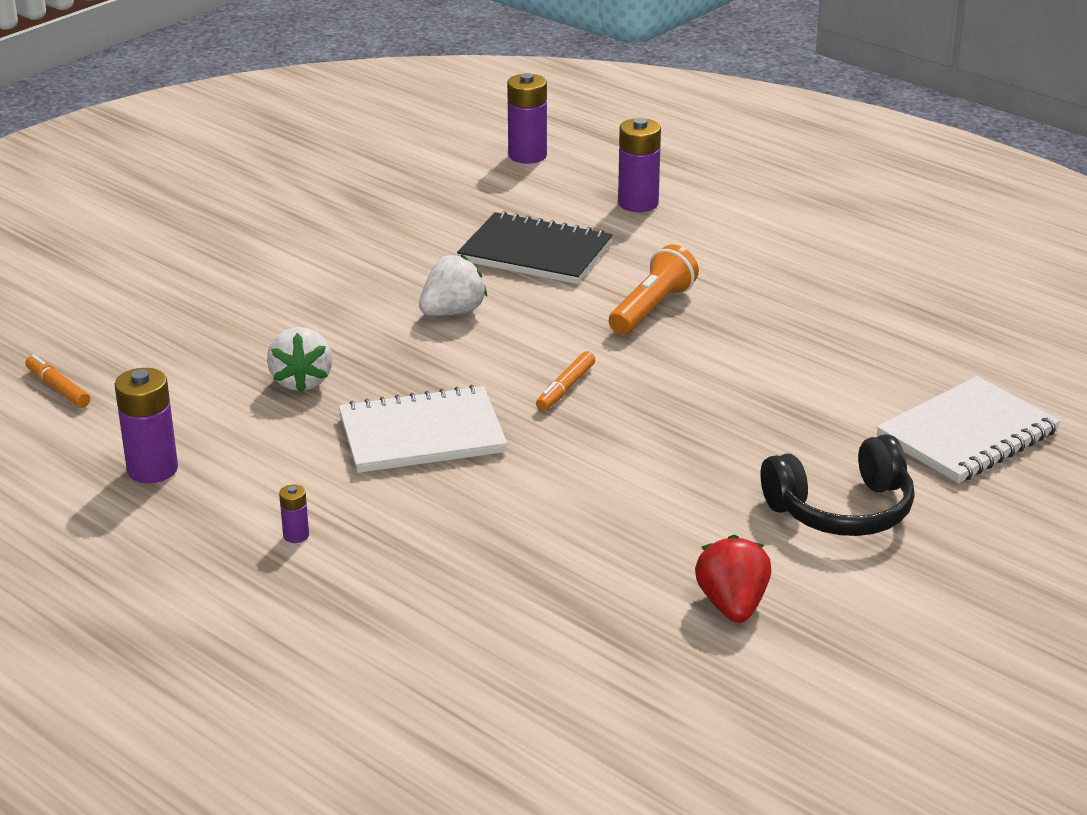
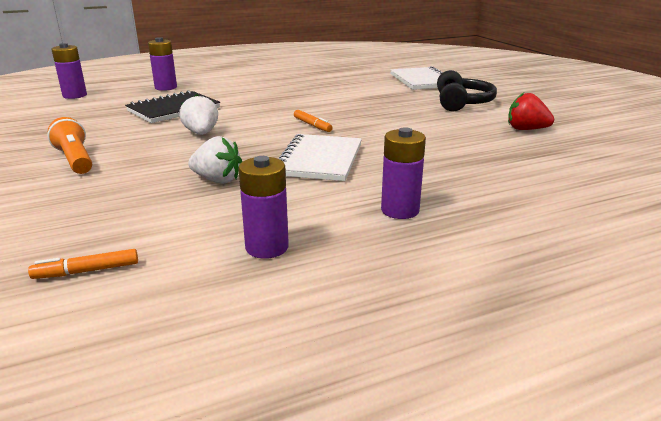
camera: 65 degrees left, 5 degrees down
(296, 535) = (400, 210): purple battery -> purple battery, size x2.05
(652, 308) = (263, 101): orange flashlight -> orange flashlight (75, 160)

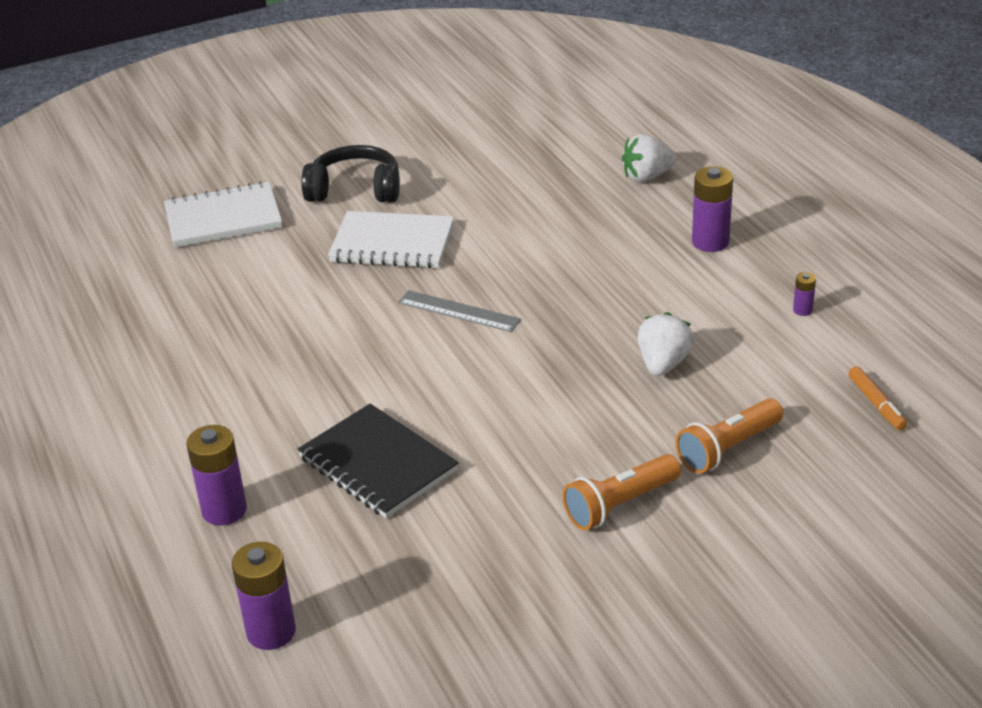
camera: 90 degrees left, 10 degrees up
(94, 196) = (727, 449): none -> orange flashlight
(201, 133) = (499, 408): white strawberry -> white strawberry (647, 176)
(267, 247) = (802, 310): purple battery -> purple battery, size x0.49
(312, 125) = (459, 311): orange marker -> grey ruler
(319, 160) = (590, 296): white notebook -> white notebook (392, 244)
(526, 129) = (469, 154): red strawberry -> none

